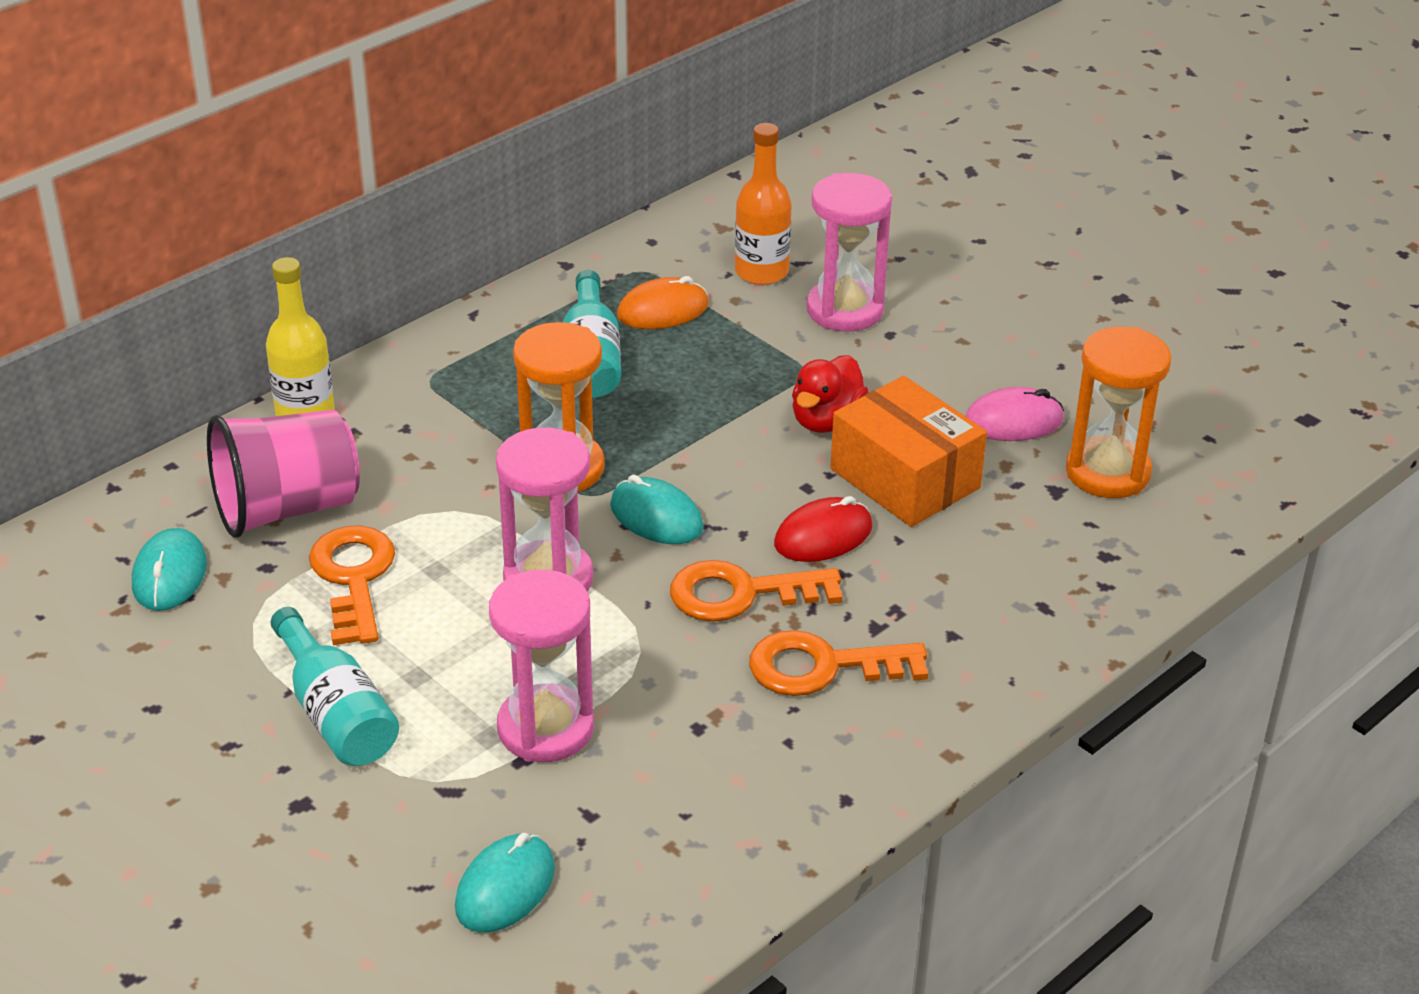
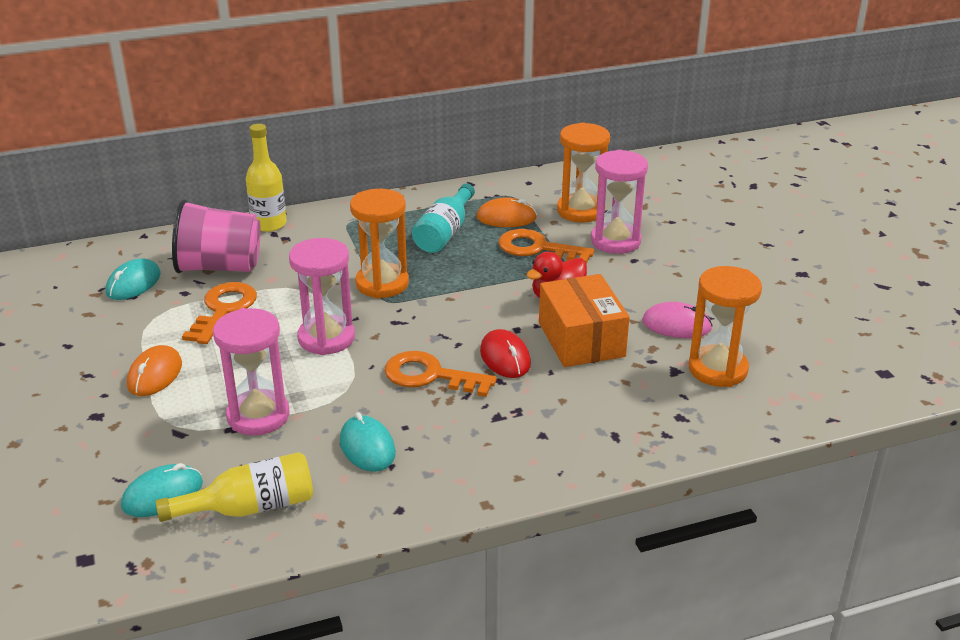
camera: 25 degrees right, 5 degrees down
(336, 713) = (155, 375): turquoise bottle -> orange mouse
(643, 864) = (250, 507): none -> yellow bottle
(656, 517) = (414, 322): turquoise mouse -> turquoise mouse (367, 447)
(761, 272) = (580, 211): orange bottle -> orange hourglass
(823, 536) = (505, 358): red mouse -> red mouse turned 75 degrees clockwise
(823, 666) = (446, 430): orange key -> orange key (537, 248)

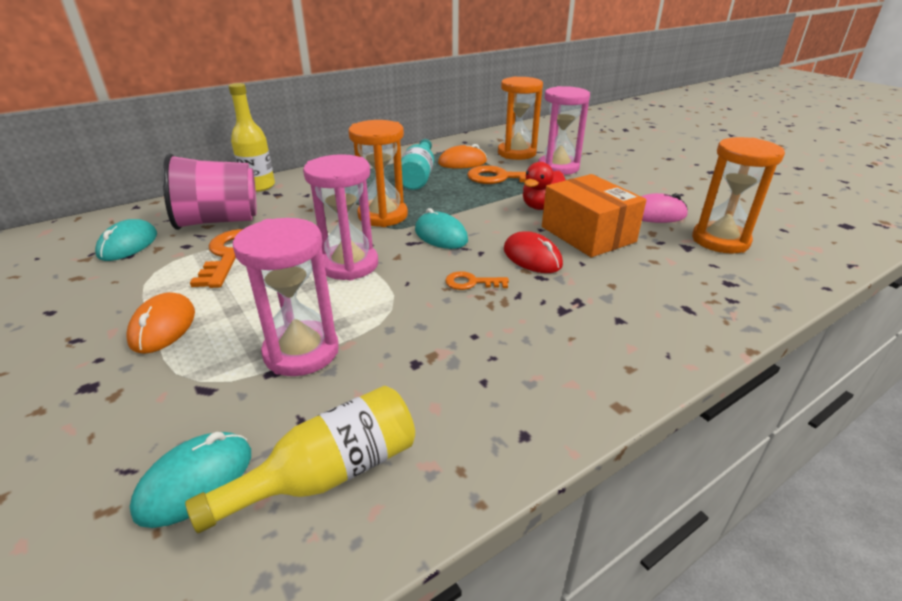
camera: 15 degrees left, 0 degrees up
(367, 447) = (445, 365): turquoise mouse -> turquoise mouse (440, 235)
(430, 376) = (471, 282): orange key -> orange key, size x0.54

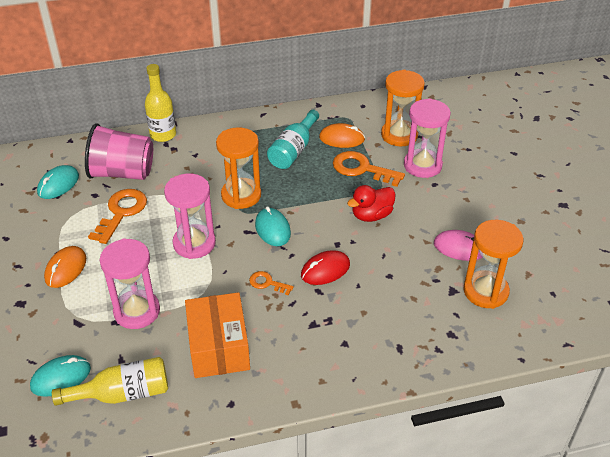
camera: 20 degrees right, 10 degrees up
(532, 257) = (325, 270): red mouse -> red mouse turned 75 degrees clockwise
(587, 234) = (385, 257): orange box -> orange box (218, 347)

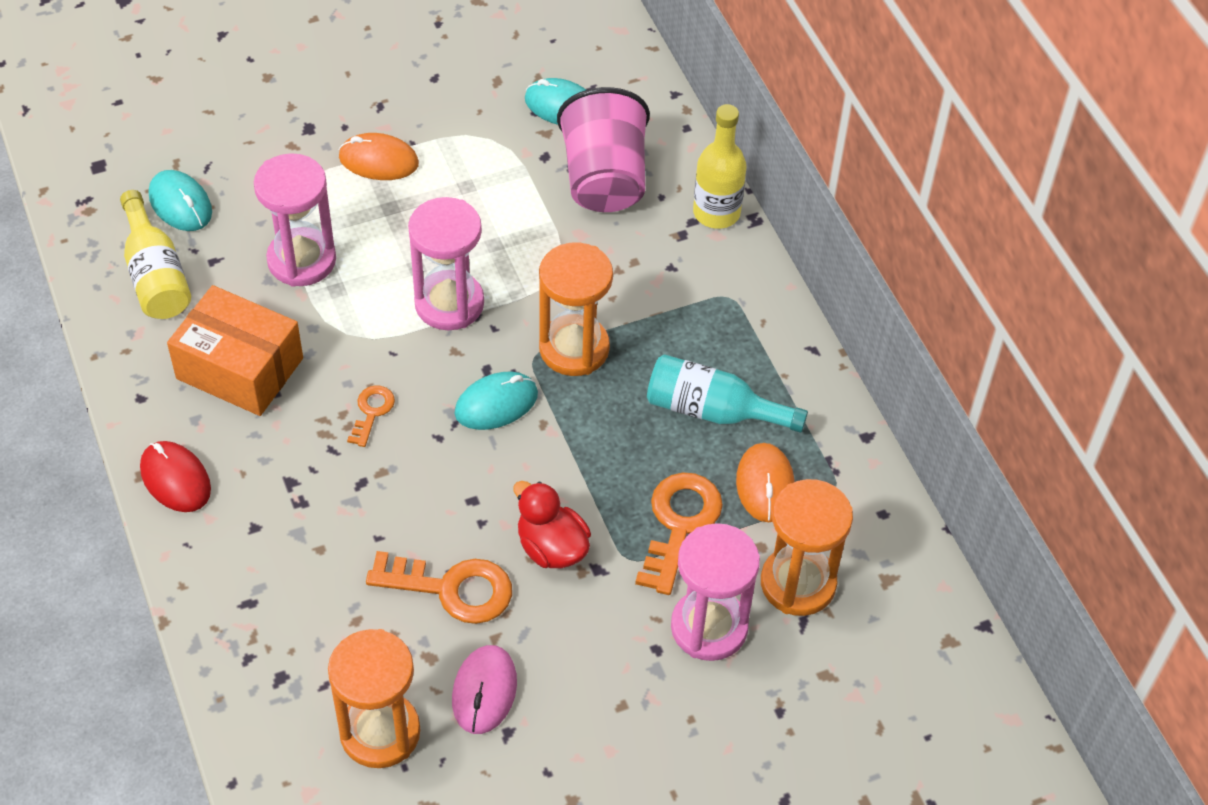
camera: 80 degrees right, 10 degrees up
(121, 212) = (508, 198): orange key -> orange key (452, 589)
(218, 347) = (240, 368): orange box -> orange box turned 45 degrees clockwise
(325, 270) = (408, 488): red mouse -> red mouse (175, 479)

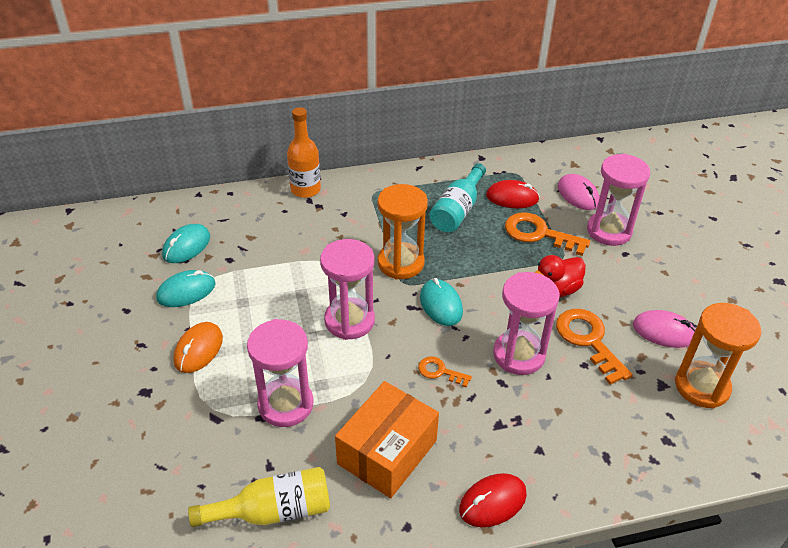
camera: 80 degrees left, 10 degrees down
(180, 204) = (197, 488): turquoise mouse -> turquoise mouse (186, 291)
(412, 501) = (519, 355): none -> pink hourglass
(452, 589) = (588, 340): orange key -> orange key turned 45 degrees counterclockwise
(604, 179) = (261, 233): pink cup -> none
(716, 213) = (305, 189): yellow bottle -> orange bottle
(765, 485) = (512, 197): orange mouse -> red mouse
(798, 583) = (578, 195): orange hourglass -> pink mouse

